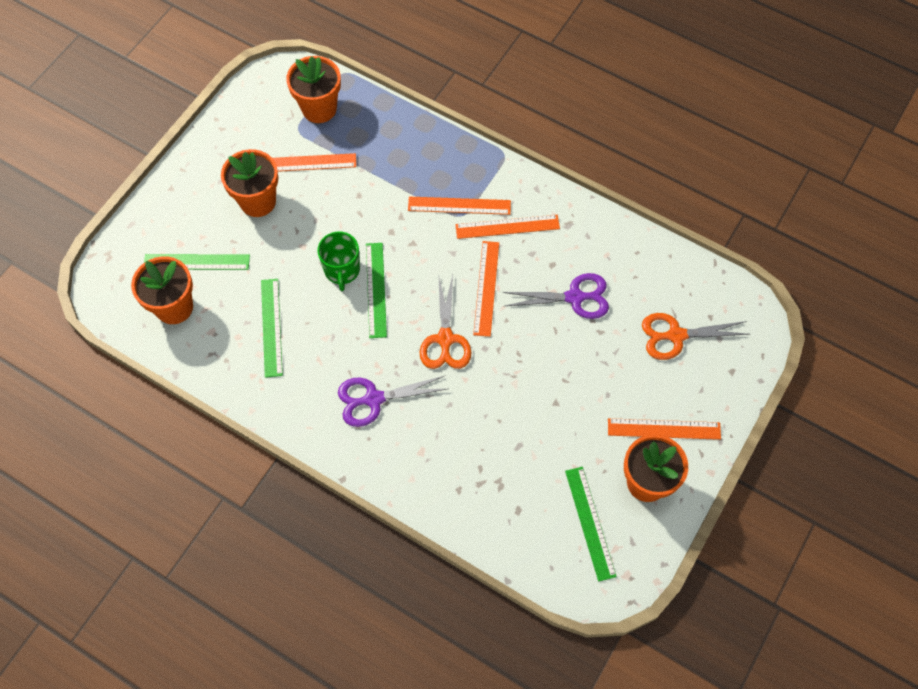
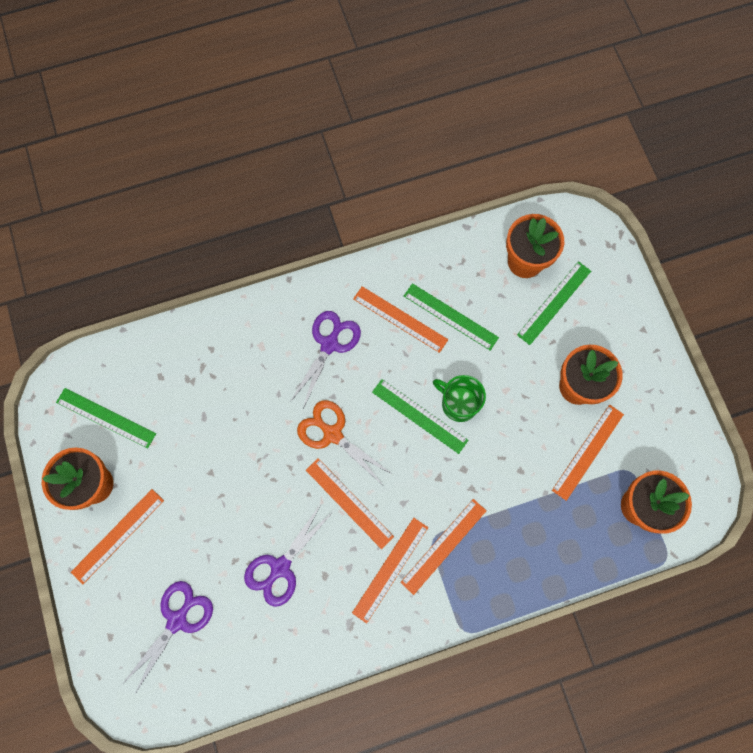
camera: 130 degrees right, 10 degrees up
(305, 363) = (400, 319): none -> orange ruler
(676, 335) = (177, 620): orange scissors -> purple scissors

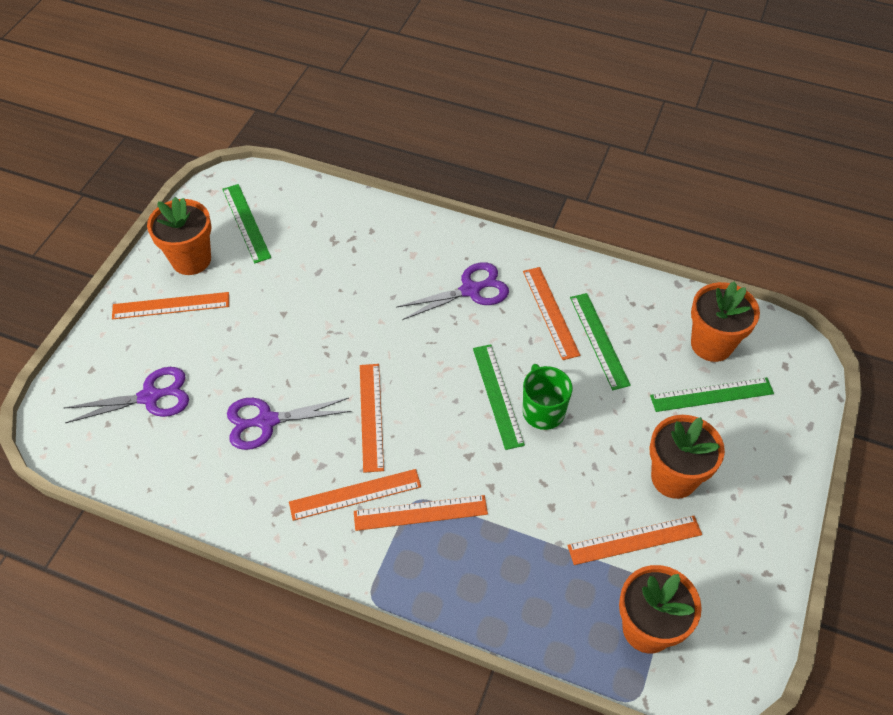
camera: 40 degrees right, 20 degrees down
(332, 434) = (408, 356): orange scissors -> none

